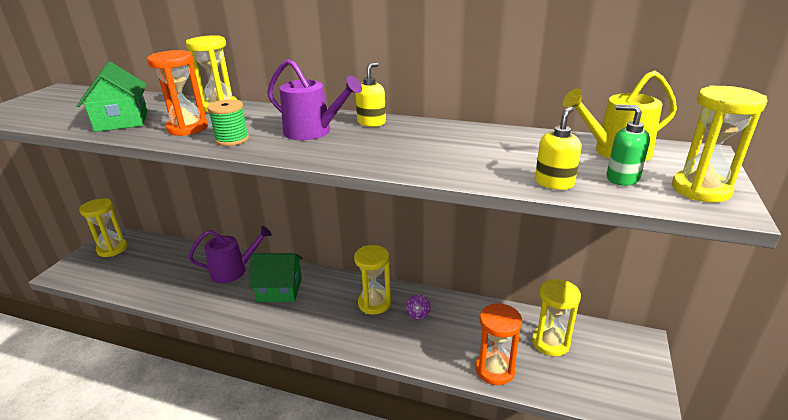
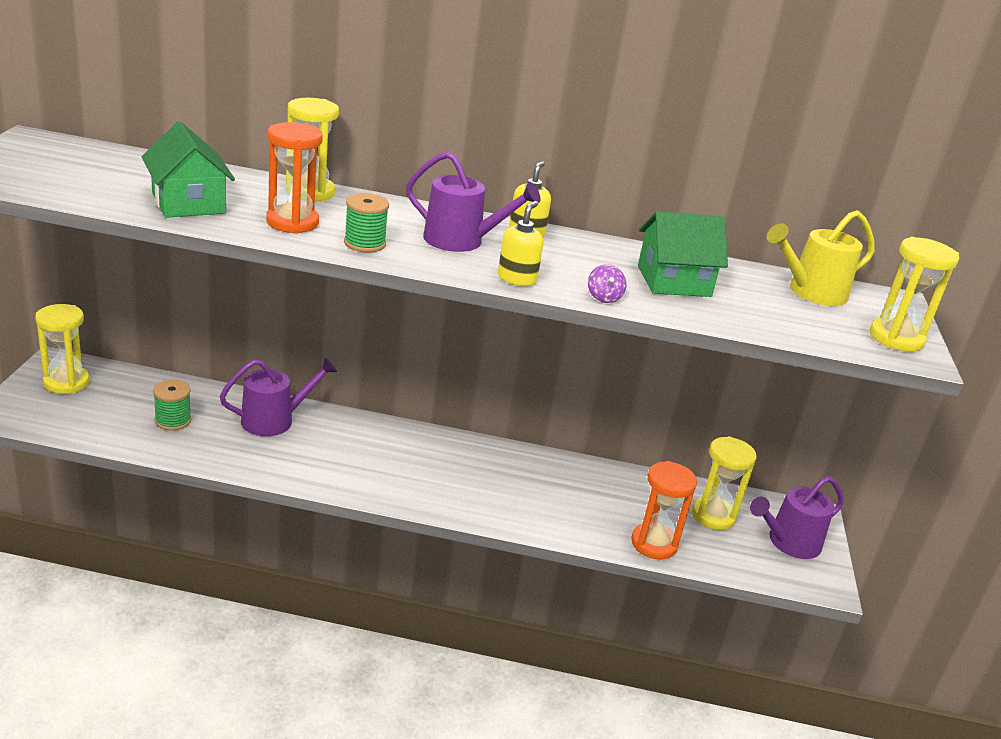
camera: 15 degrees left, 0 degrees up
(166, 273) = (173, 420): none -> green spool
(280, 289) = (352, 447): green house -> green house (673, 281)
(374, 303) = (488, 467): yellow hourglass -> none
(418, 314) = (547, 481): purple spinning top -> purple spinning top (604, 297)
(554, 183) = (757, 323): yellow soap dispenser -> yellow soap dispenser (517, 279)
(616, 368) = (789, 542): none -> purple watering can
(622, 178) = (821, 322): green soap dispenser -> none

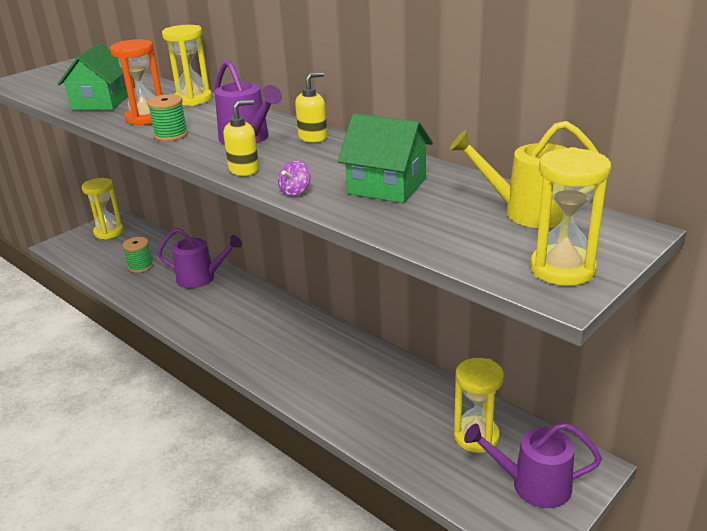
camera: 40 degrees right, 0 degrees up
(654, 544) = (391, 444): orange hourglass -> none

